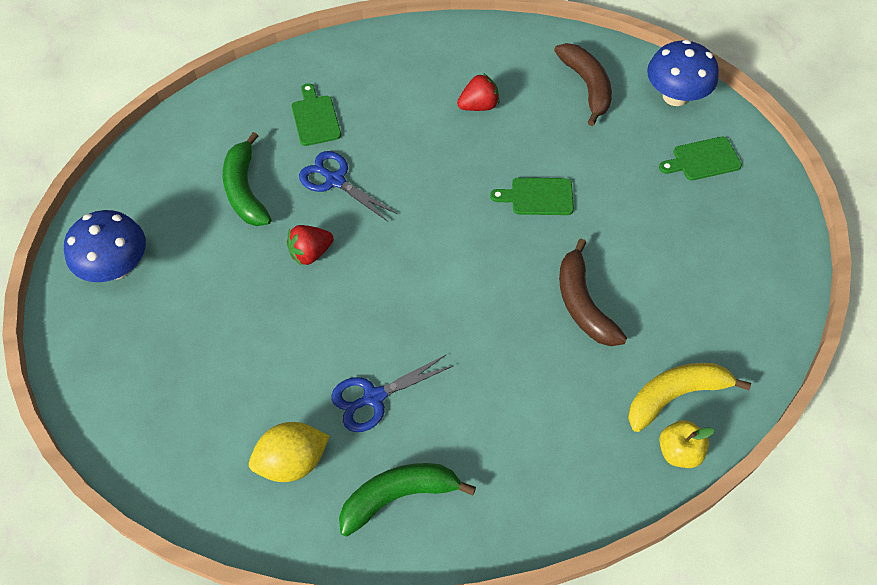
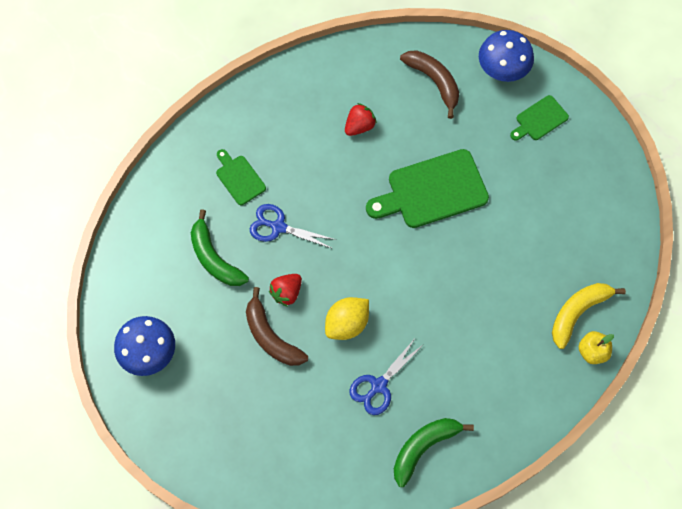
camera: 20 degrees left, 10 degrees up
(292, 461) = (343, 450): yellow lemon -> yellow lemon (347, 324)
(538, 197) = (432, 190): green cutting board -> green cutting board, size x1.90
(583, 304) = (494, 266): brown banana -> brown banana (271, 336)

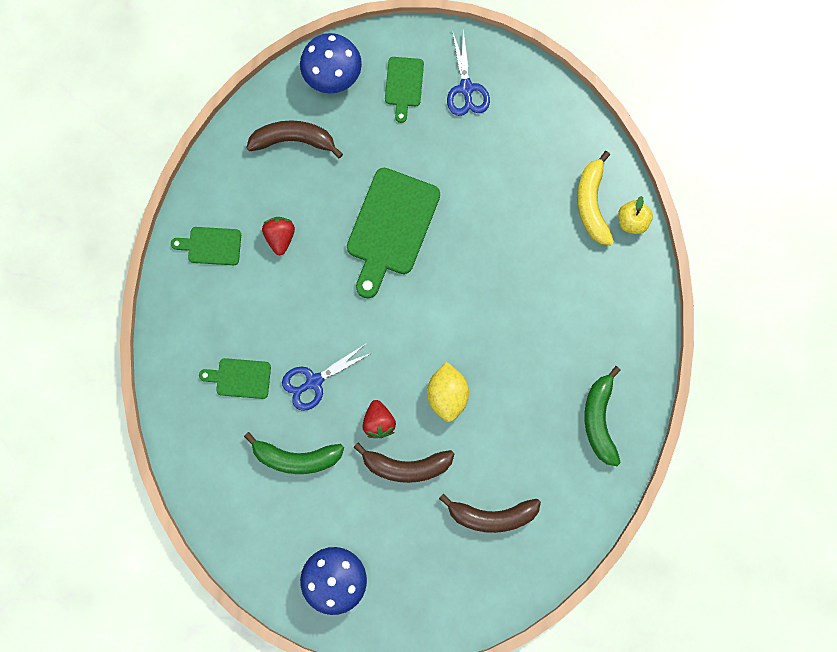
camera: 50 degrees left, 10 degrees up
(285, 426) = (491, 516): none -> brown banana
(314, 89) = (211, 246): none -> green cutting board
(378, 386) = (520, 413): blue scissors -> blue scissors (466, 89)

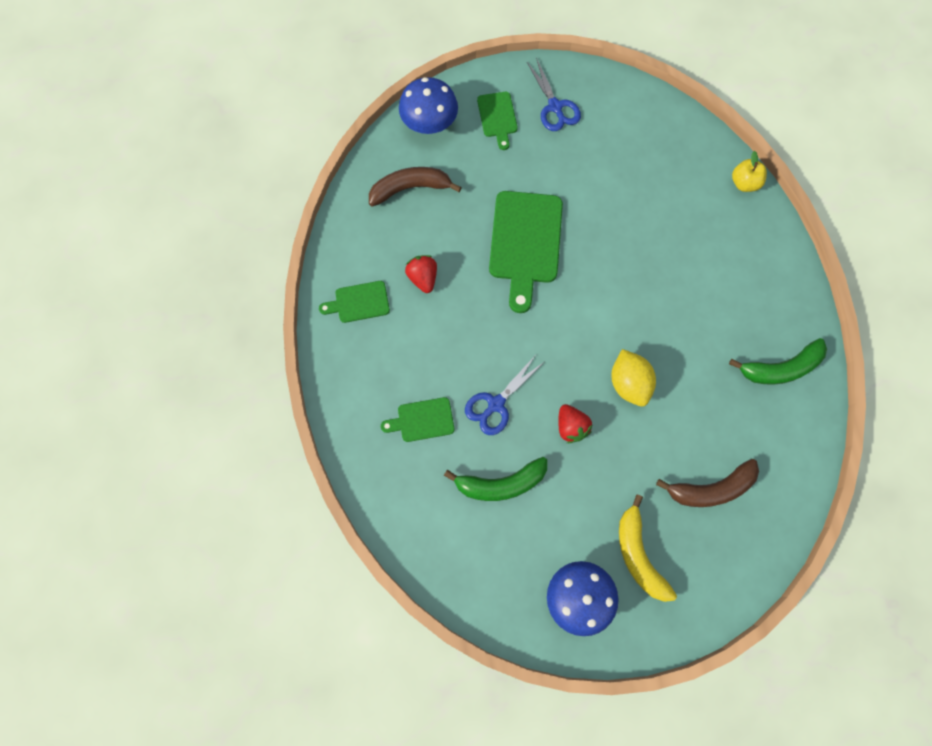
camera: 15 degrees left, 5 degrees down
(406, 466) = (611, 462): brown banana -> none
(592, 203) = (702, 177): yellow banana -> yellow banana (638, 554)
(599, 419) = (780, 368): green banana -> green banana turned 90 degrees counterclockwise

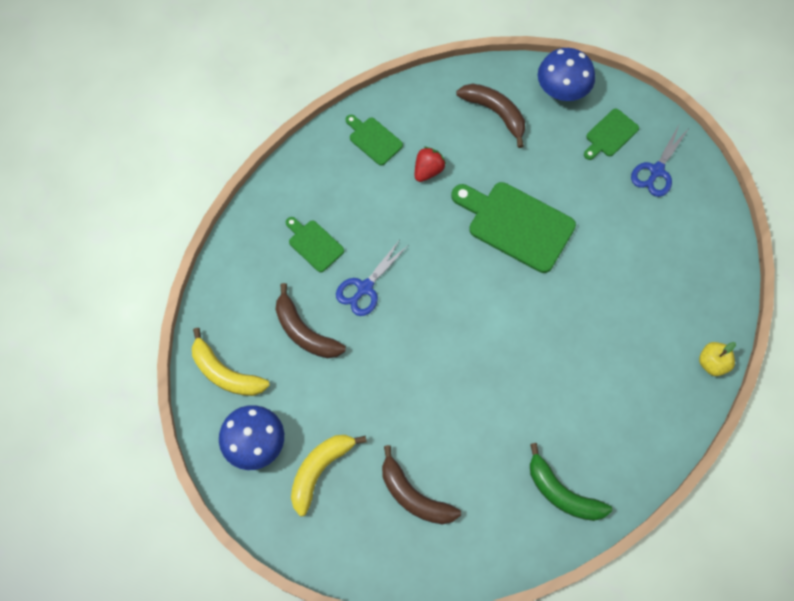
camera: 55 degrees right, 5 degrees down
(492, 581) = (225, 373): none -> yellow banana
(495, 404) = (364, 288): blue scissors -> blue scissors turned 60 degrees counterclockwise
(500, 483) = (304, 331): green banana -> brown banana
(525, 243) = (516, 224): green cutting board -> green cutting board turned 60 degrees clockwise
(571, 427) = (387, 355): red strawberry -> none
(628, 383) = (456, 377): yellow lemon -> none

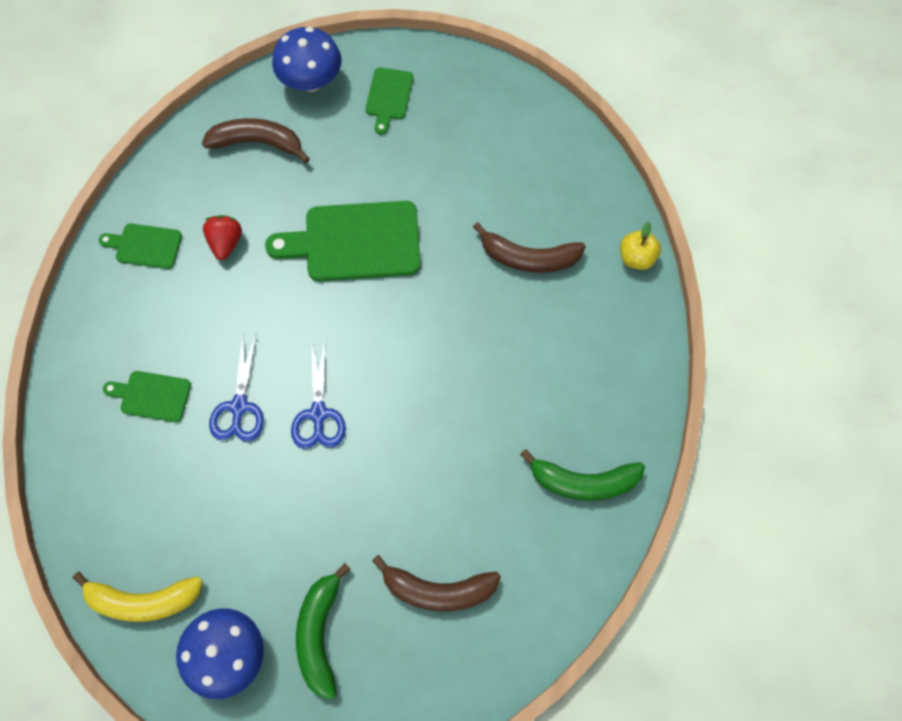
camera: 35 degrees left, 0 degrees up
(304, 331) = (203, 496): brown banana -> brown banana (528, 258)
(320, 470) = (320, 633): yellow banana -> green banana
(656, 171) = (458, 106): blue scissors -> blue scissors (318, 414)

